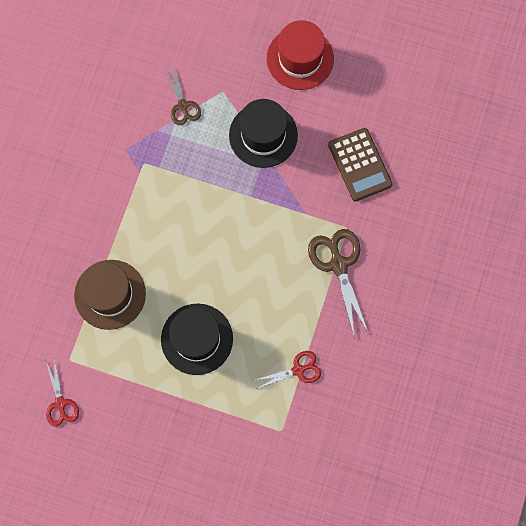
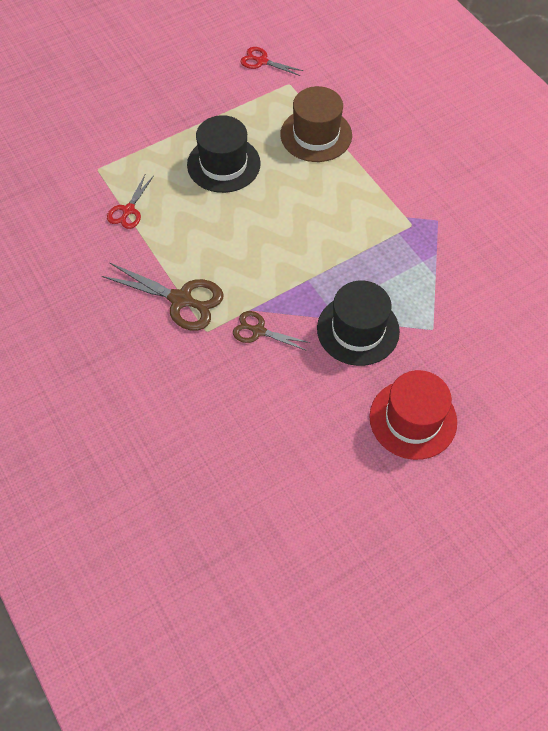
camera: 130 degrees right, 15 degrees down
(183, 105) = (444, 288): brown scissors -> brown scissors (258, 331)
(359, 165) = (254, 387): brown calculator -> none

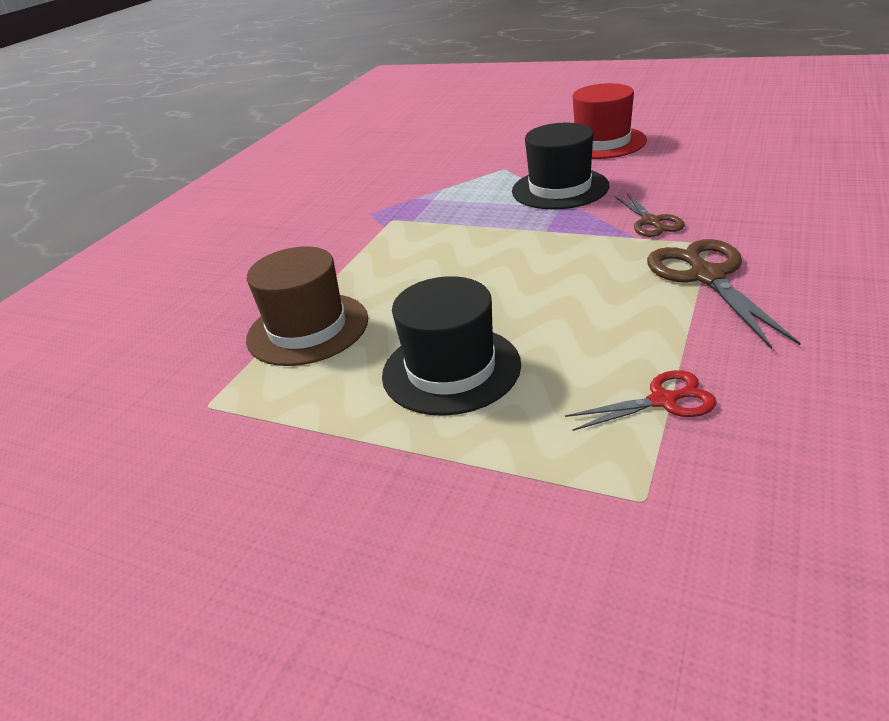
camera: 120 degrees left, 25 degrees down
(262, 61) = (160, 466): red scissors -> none

